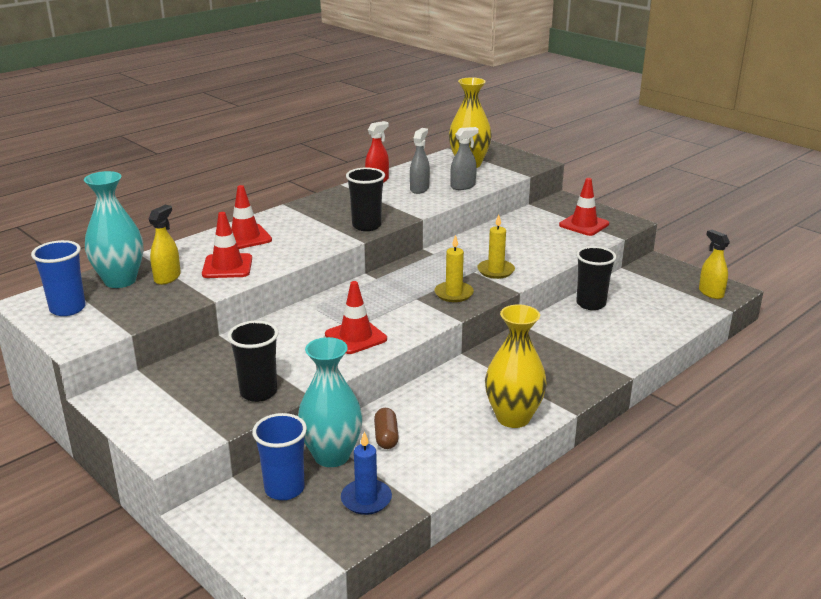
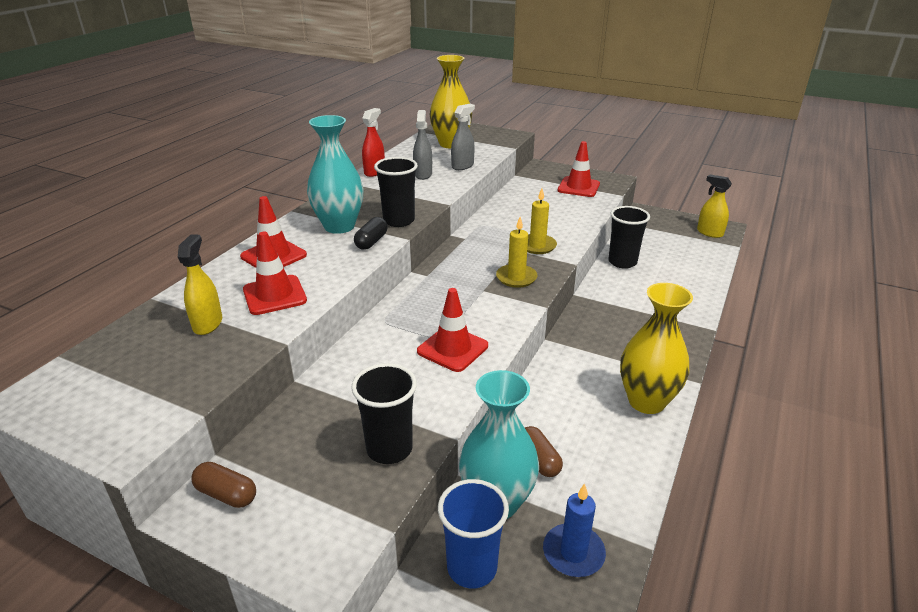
camera: 20 degrees left, 5 degrees up
(68, 309) = (92, 396): blue cup -> none
(120, 280) = (146, 340): turquoise vase -> turquoise vase (339, 226)
(131, 394) = (226, 494): none -> brown capsule
(330, 239) = (371, 242): none -> black capsule

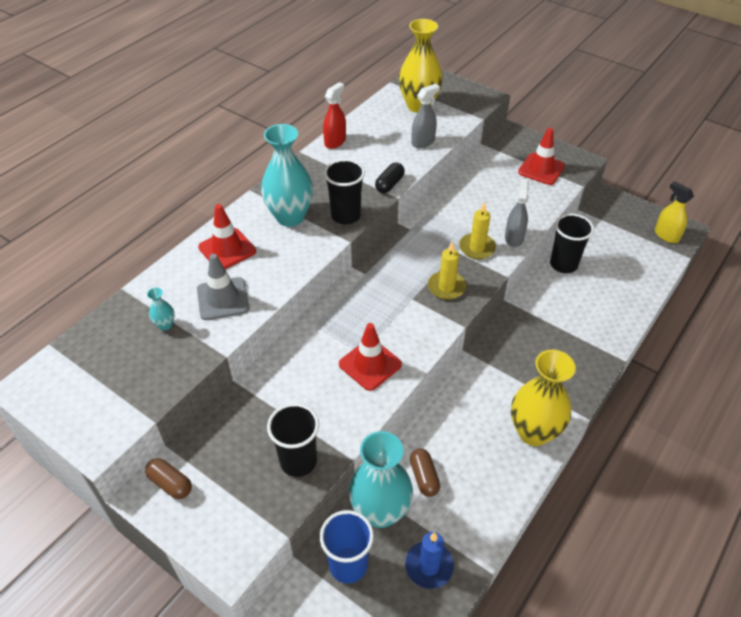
camera: 10 degrees right, 15 degrees up
(208, 324) = (165, 325): yellow spray bottle -> turquoise vase
(274, 295) = (223, 299): red traffic cone -> grey traffic cone
(371, 242) = (316, 241): black capsule -> black capsule (389, 184)
(423, 174) = (381, 151): grey spray bottle -> grey spray bottle (514, 238)

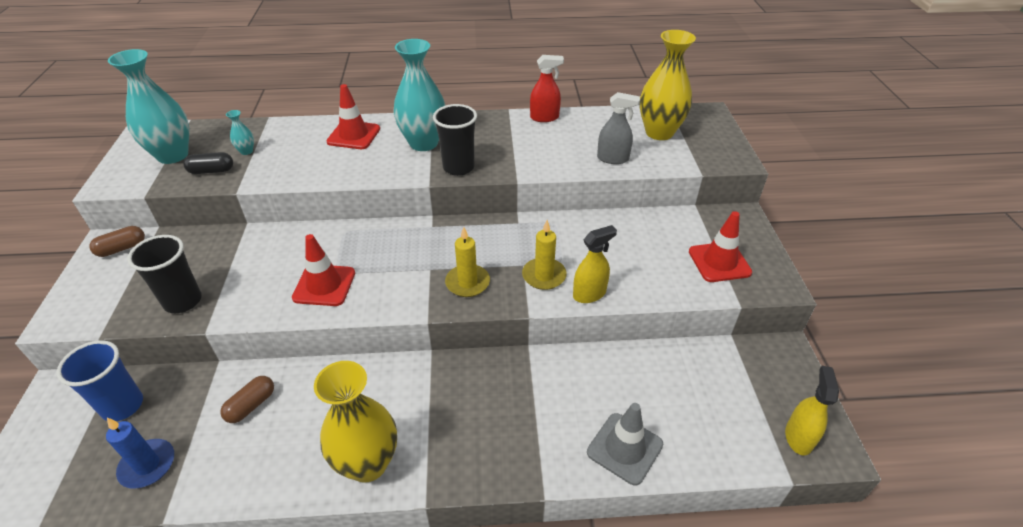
camera: 50 degrees right, 5 degrees down
(170, 484) = (122, 248): brown capsule -> brown capsule turned 60 degrees clockwise
(223, 299) = (297, 160): grey traffic cone -> grey traffic cone (624, 448)
(380, 512) = (193, 396): turquoise vase -> turquoise vase (173, 155)
(389, 184) = (529, 169): black capsule -> black capsule (211, 171)
(514, 238) = (589, 294): grey spray bottle -> yellow spray bottle
(563, 264) = (631, 365): black cup -> none

